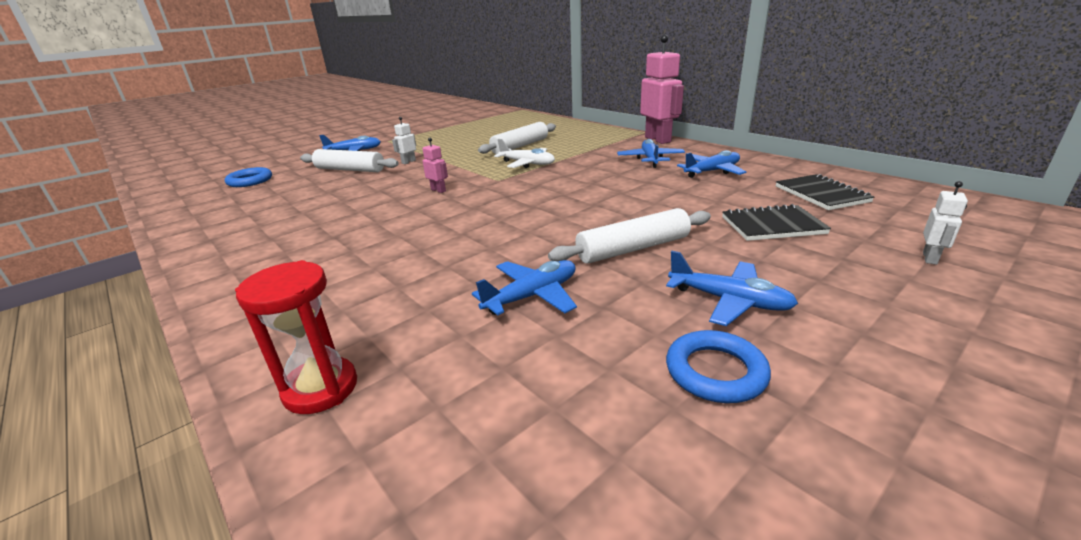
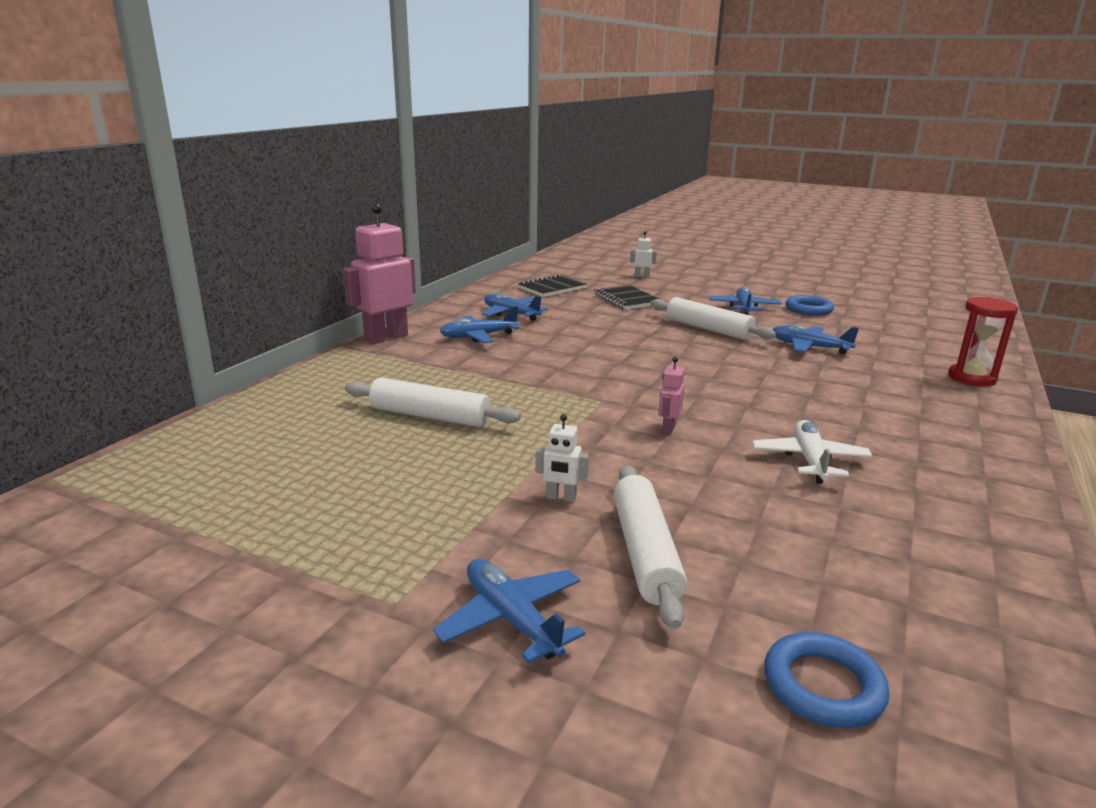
camera: 115 degrees left, 5 degrees down
(527, 164) = (524, 395): white plane -> white plane (810, 460)

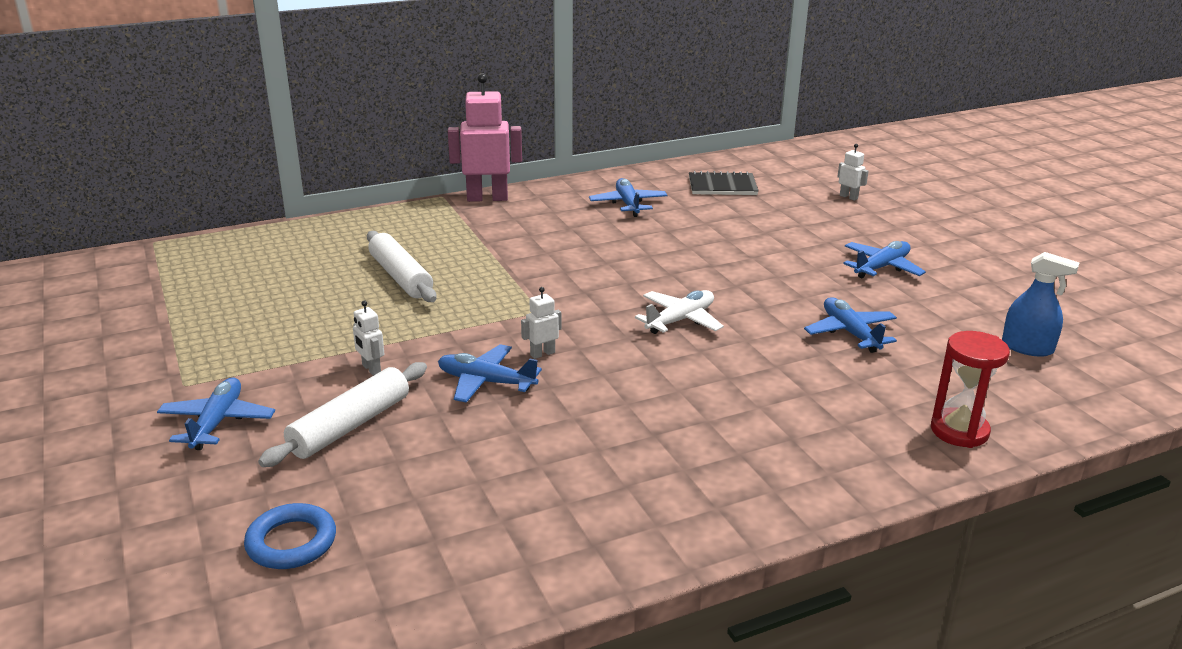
camera: 40 degrees right, 5 degrees up
(478, 336) = (558, 219): blue plane -> blue plane (486, 382)
(627, 299) = (772, 220): black notebook -> none
(668, 429) = (542, 354): pink robot -> white robot
(708, 329) = (785, 278): white rolling pin -> none
(808, 309) = (959, 293): blue ring -> none
(810, 460) = (597, 425): white plane -> white plane (680, 320)
(898, 326) = (1027, 348): none -> blue spray bottle

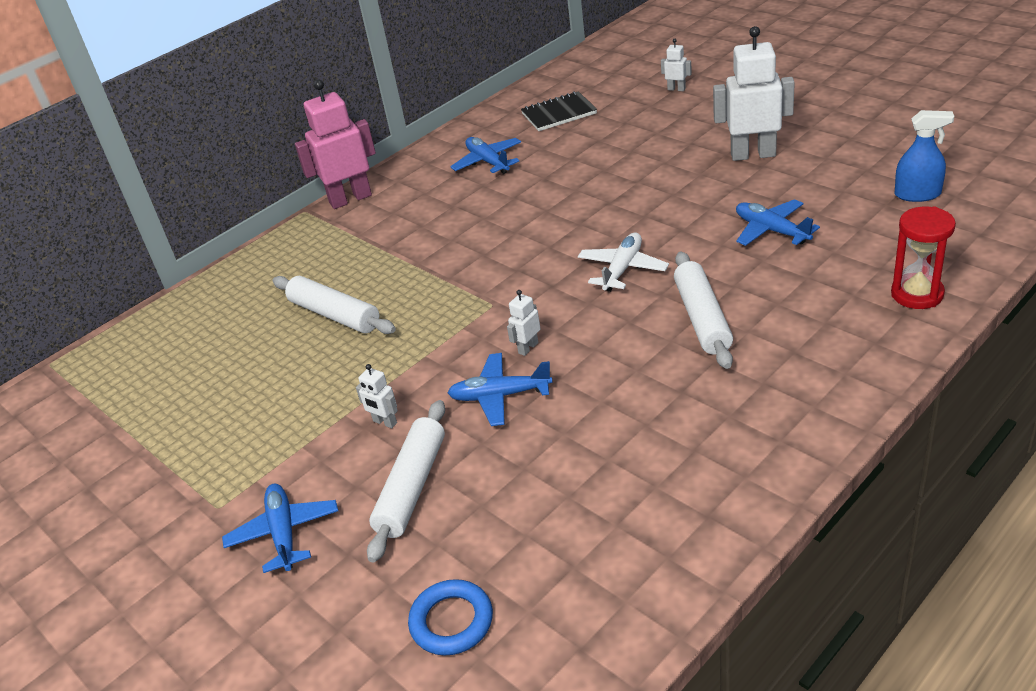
camera: 15 degrees left, 10 degrees up
(723, 382) = (702, 318): none -> white rolling pin
(881, 267) = (753, 154): blue plane -> white robot

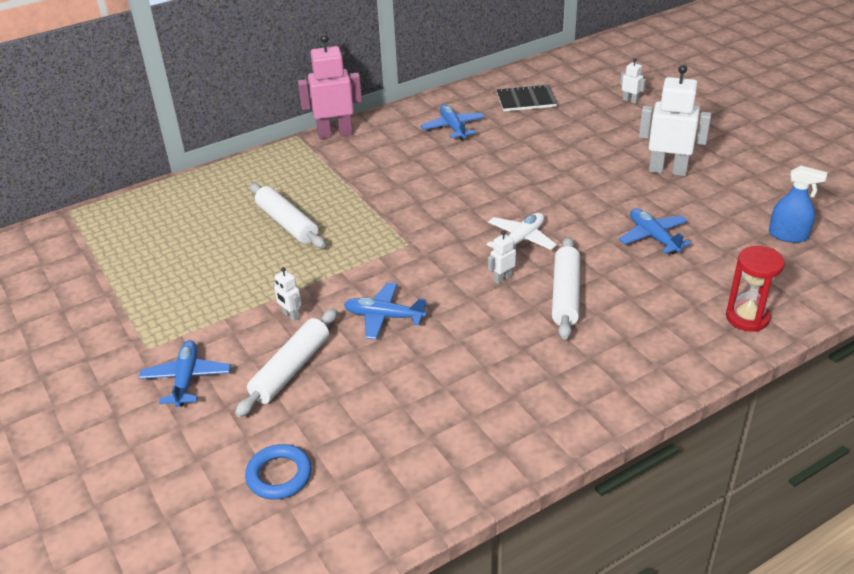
camera: 10 degrees right, 0 degrees up
(528, 348) = (421, 285): white robot -> white robot (502, 278)

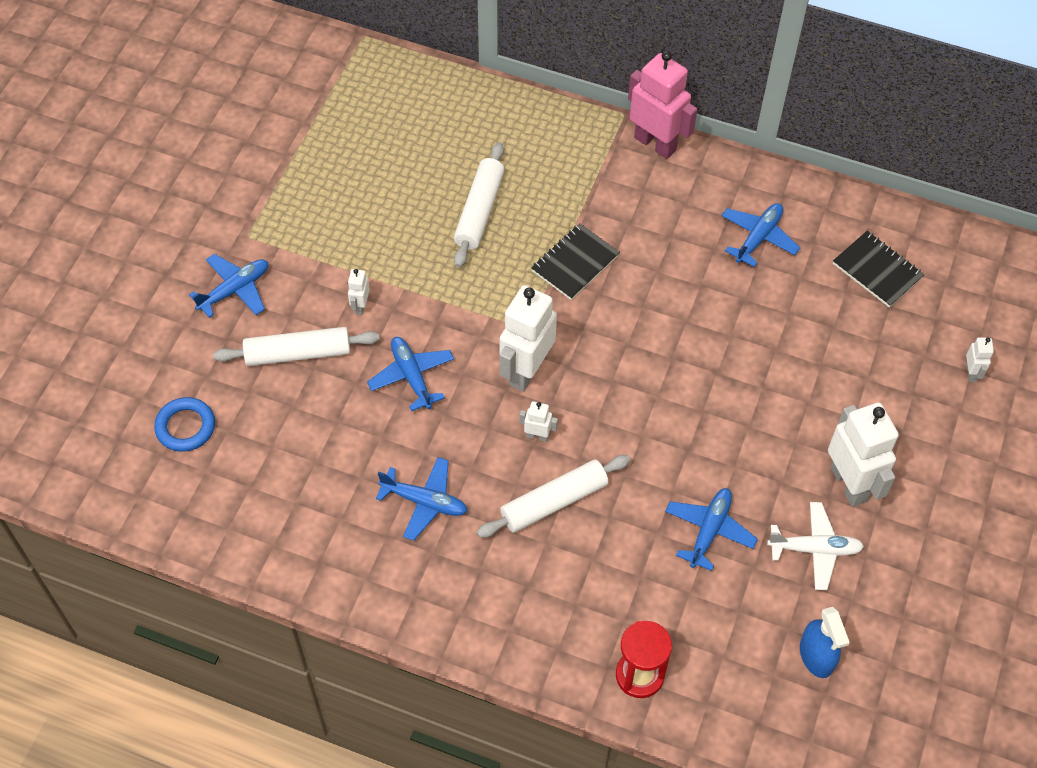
camera: 50 degrees right, 20 degrees up
(382, 202) = (575, 263): none -> black notebook
(443, 260) = (526, 371): none -> white robot
(502, 360) = (424, 502): none -> blue plane
(520, 240) = (608, 417): white plane -> white plane (814, 549)

